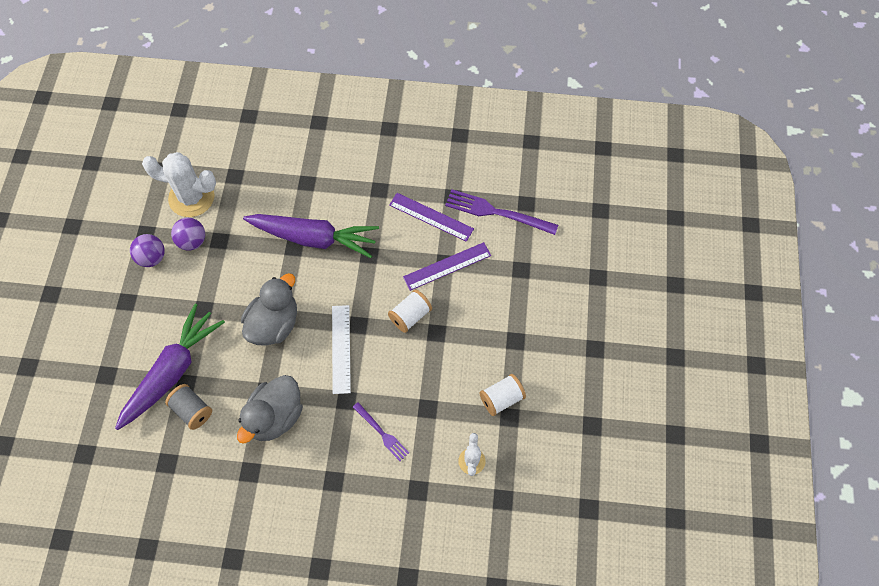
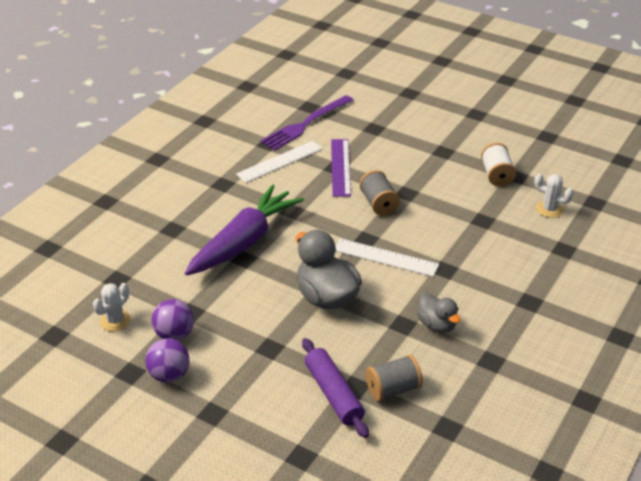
camera: 65 degrees left, 25 degrees down
(172, 371) = (333, 394): purple carrot -> purple rolling pin
(191, 197) = (115, 320): white cactus -> white cactus, size x0.52
(275, 417) = (437, 325): grey duck -> grey duck, size x0.59
(382, 433) = (493, 255): purple fork -> none
(410, 316) = (378, 204): white spool -> grey spool
(431, 217) = (280, 161): purple ruler -> white ruler

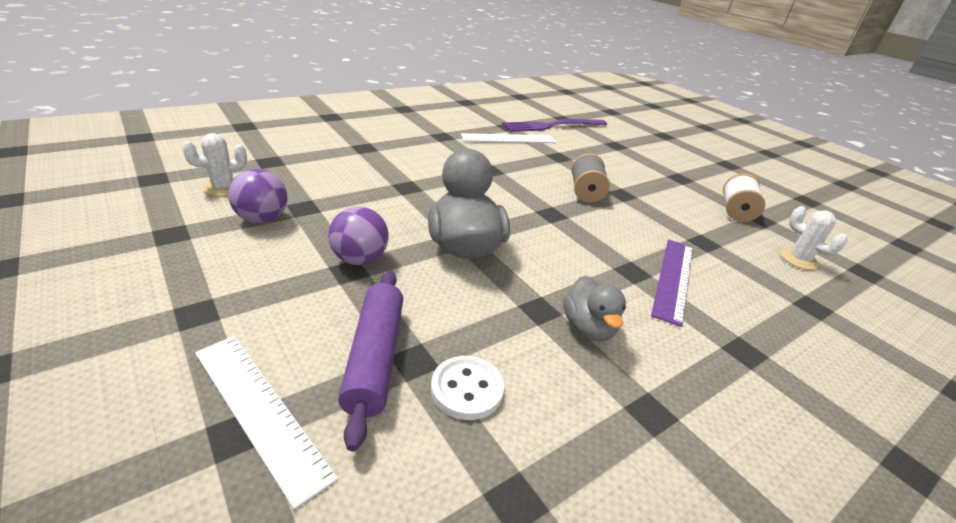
camera: 20 degrees right, 5 degrees down
(169, 375) = (206, 252): purple ball -> purple ball (359, 259)
(244, 241) = (421, 175): purple carrot -> none
(340, 167) = (564, 158): purple ruler -> purple ruler (674, 278)
(385, 257) = (563, 236): white ruler -> white ruler (260, 410)
(393, 389) = (467, 389): grey spool -> white button

